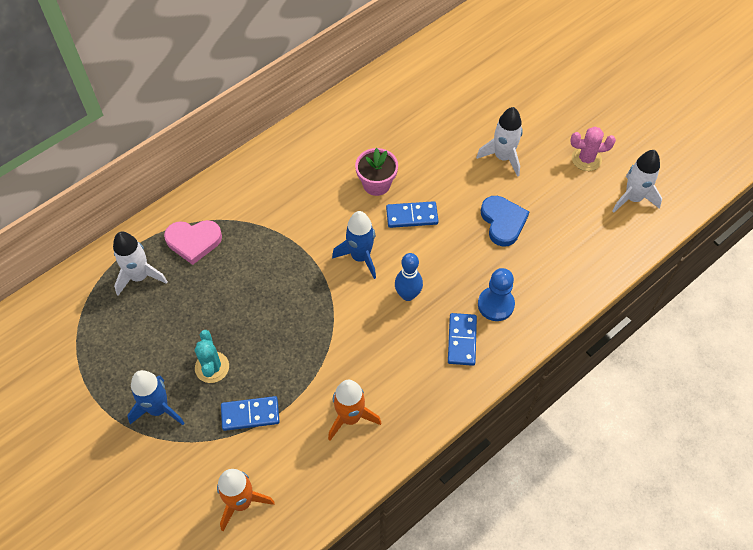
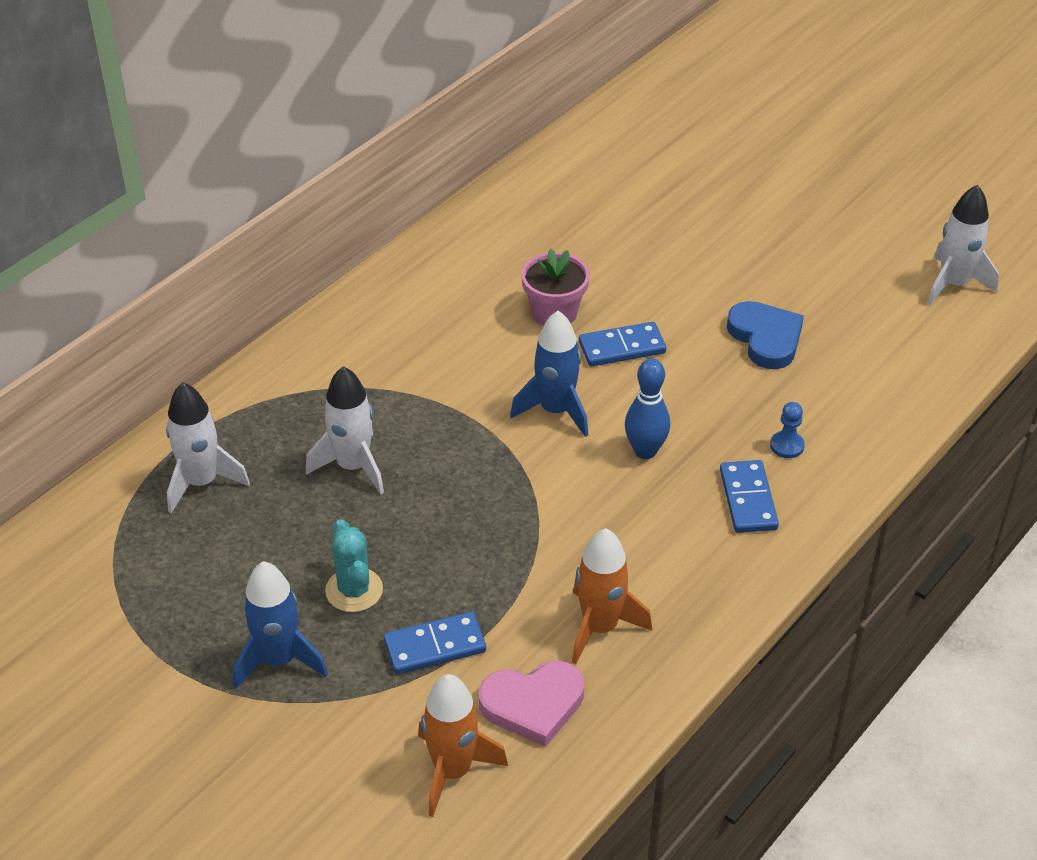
camera: 10 degrees left, 15 degrees down
(193, 241) = (279, 424): pink heart -> pink heart (533, 704)
(495, 304) = (787, 446): blue pawn -> blue pawn, size x0.57
(502, 157) = (740, 256): white rocket -> white rocket (353, 466)
(586, 159) = (868, 243): pink cactus -> none

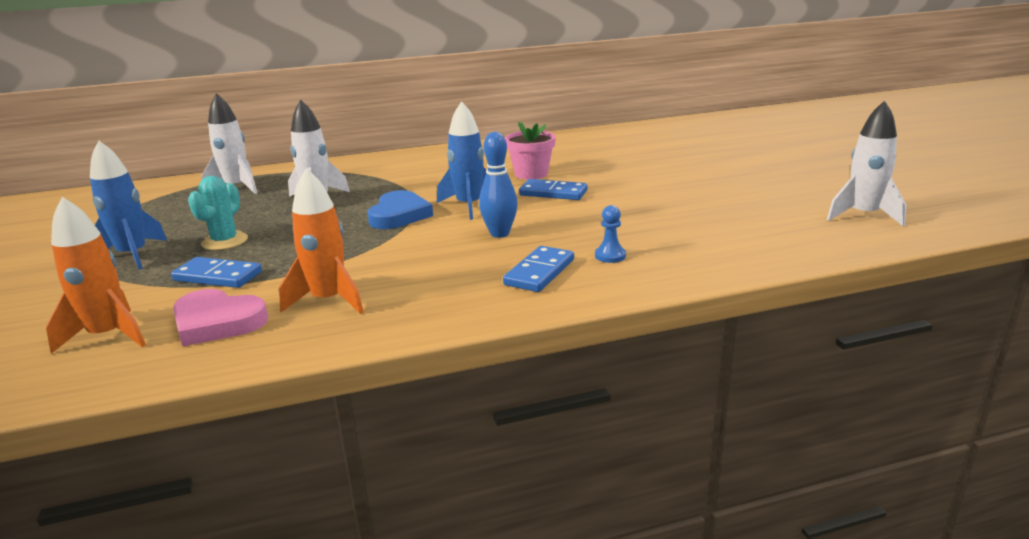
camera: 35 degrees right, 20 degrees down
(766, 338) = (664, 208): blue heart -> blue heart (399, 215)

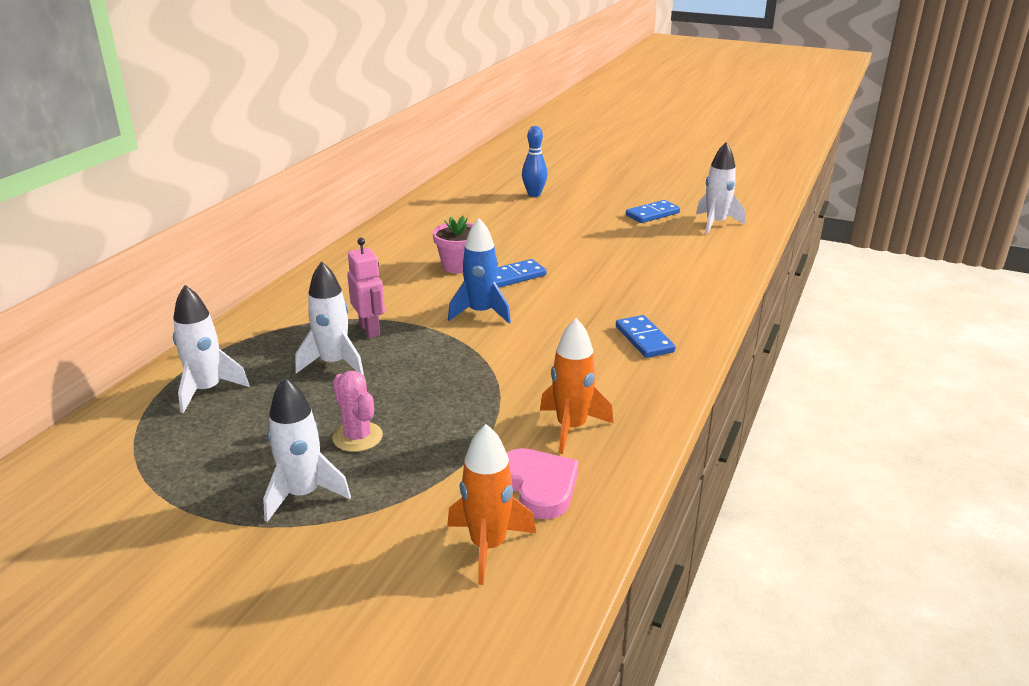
camera: 50 degrees left, 5 degrees up
(133, 255) = (303, 494): blue rocket -> white rocket
(217, 276) = (440, 462): blue domino -> blue domino (652, 214)
(217, 322) = (539, 486): pink heart -> pink heart turned 90 degrees counterclockwise
(225, 241) = (357, 437): turquoise cactus -> pink cactus
(381, 190) = (370, 330): none -> pink robot
(399, 215) = (446, 344): blue heart -> none
(499, 234) = (556, 324): blue bowling pin -> blue bowling pin (534, 194)
(610, 256) = (655, 309): blue pawn -> none

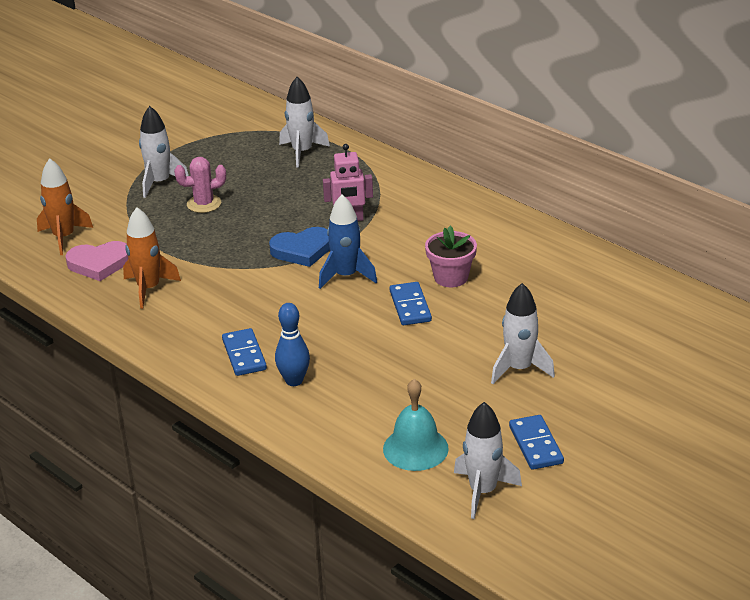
camera: 110 degrees right, 5 degrees up
(334, 363) = (306, 200): white rocket -> white rocket (519, 369)
(443, 345) = (302, 250): none -> blue heart
(534, 194) = (639, 362): blue bowling pin -> blue bowling pin (294, 381)
(644, 339) = (244, 355): blue domino -> blue domino turned 75 degrees clockwise
(695, 249) = (415, 448): none -> turquoise bell

